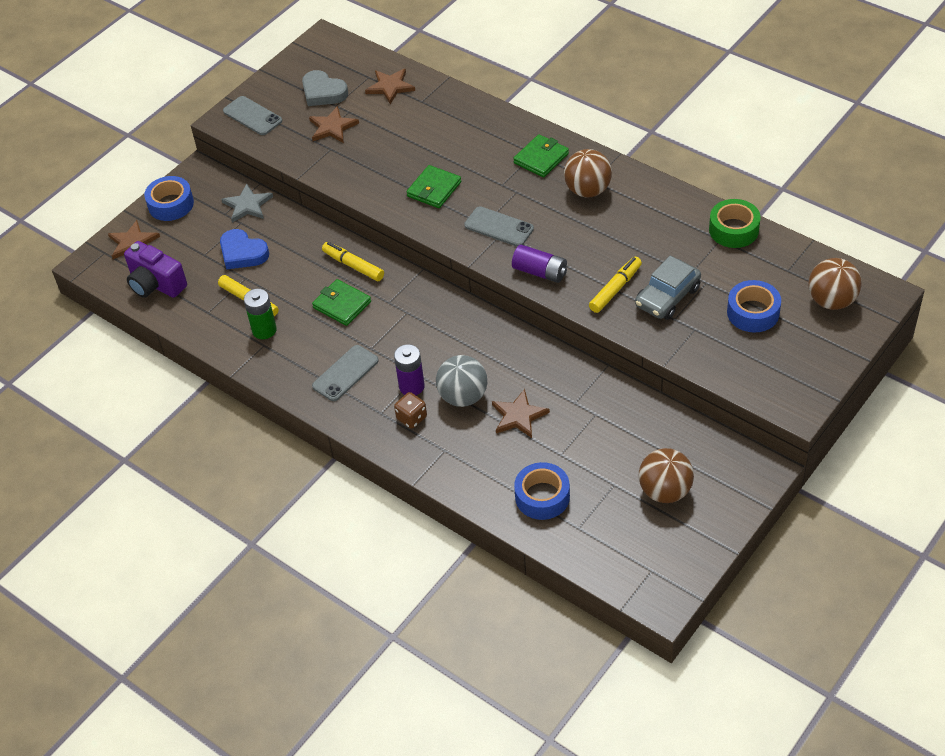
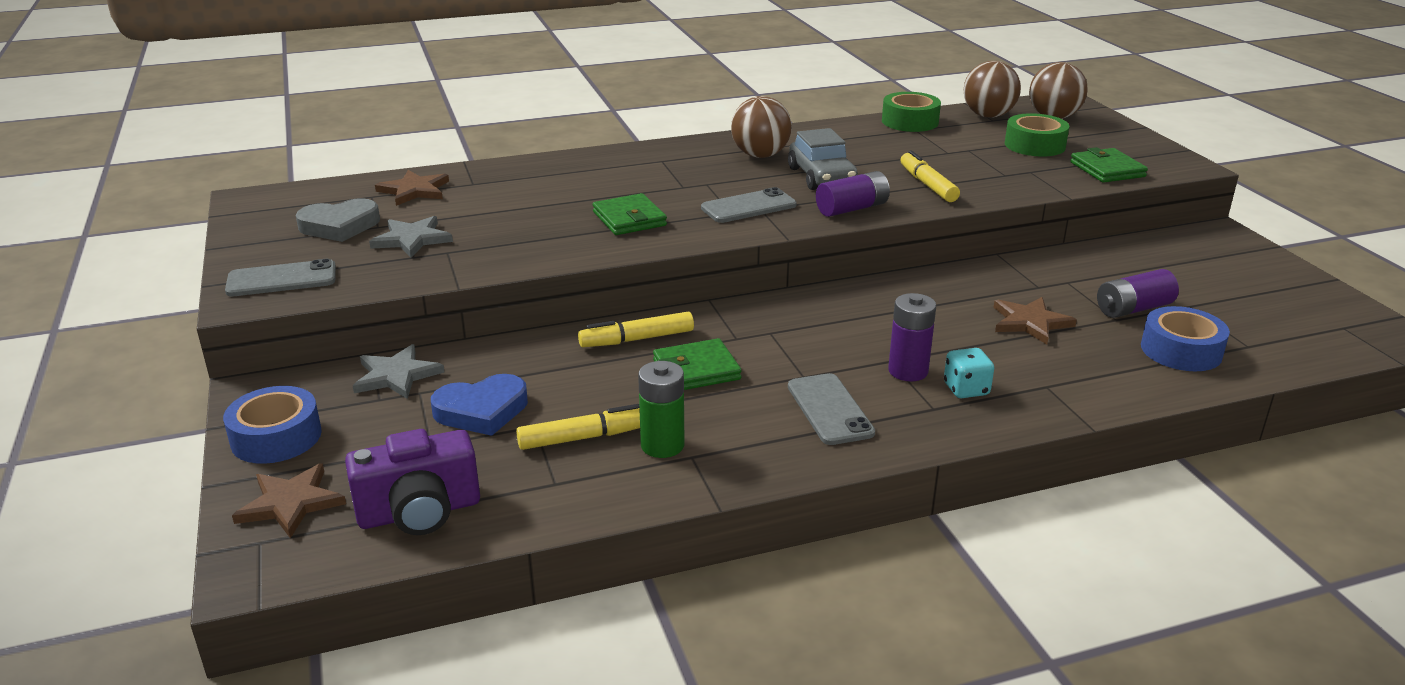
camera: 60 degrees left, 20 degrees down
(332, 127) = (412, 239): brown star -> grey star
(411, 418) = (966, 389): brown dice -> turquoise dice
(463, 396) = (962, 344): grey ball -> none
(541, 158) = (676, 159): green wallet -> green wallet (1107, 169)
(583, 458) = (1133, 309): none -> purple battery
(665, 491) = (1220, 284): brown ball -> brown ball (988, 116)
(667, 297) = (969, 168): grey car -> grey car (821, 177)
(753, 312) = (1034, 145): blue tape -> green tape

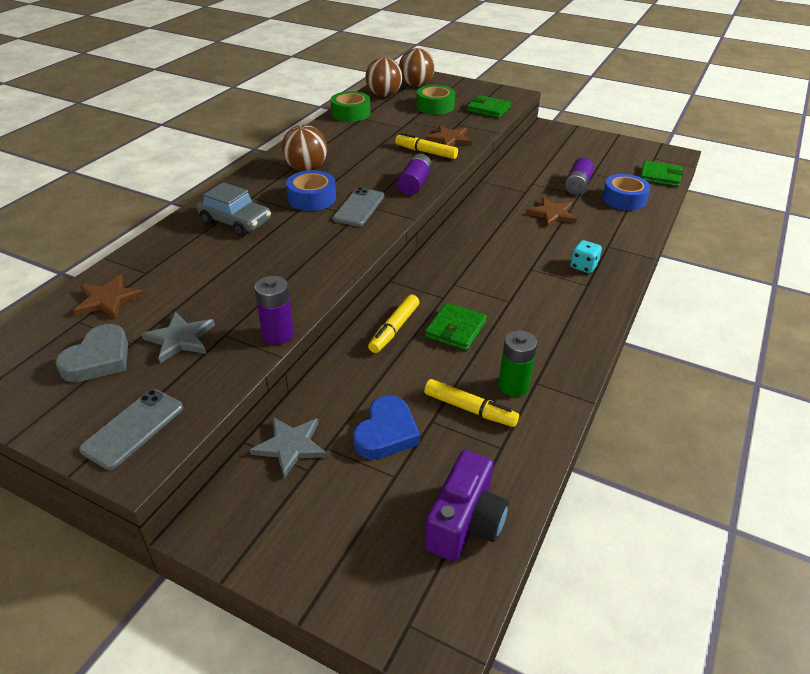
camera: 45 degrees left, 10 degrees up
(276, 437) = (286, 548): blue tape -> blue tape (312, 198)
(291, 503) = (381, 583): brown star -> brown star (449, 139)
(584, 438) = (469, 409): yellow marker -> yellow marker turned 90 degrees clockwise
(629, 219) = (304, 249): green wallet -> green wallet (660, 176)
(821, 177) = (365, 169): grey car -> grey car (235, 222)
(829, 409) = (550, 313): grey phone -> none
(908, 371) = (547, 270): purple battery -> purple battery (278, 335)

